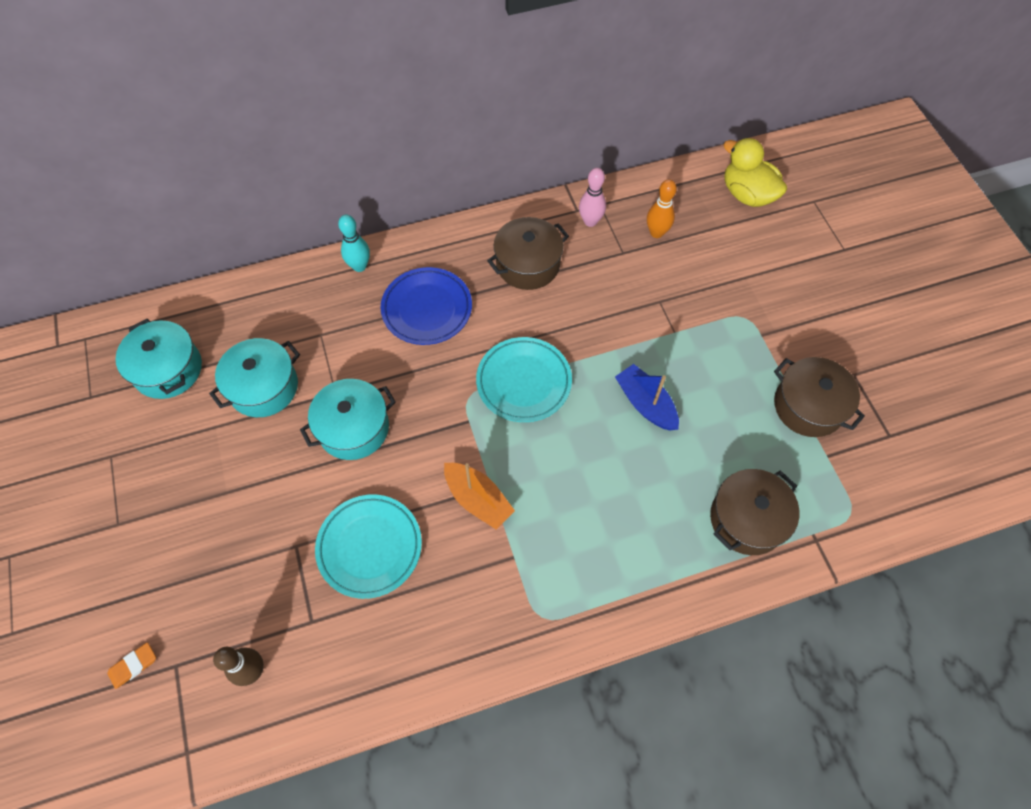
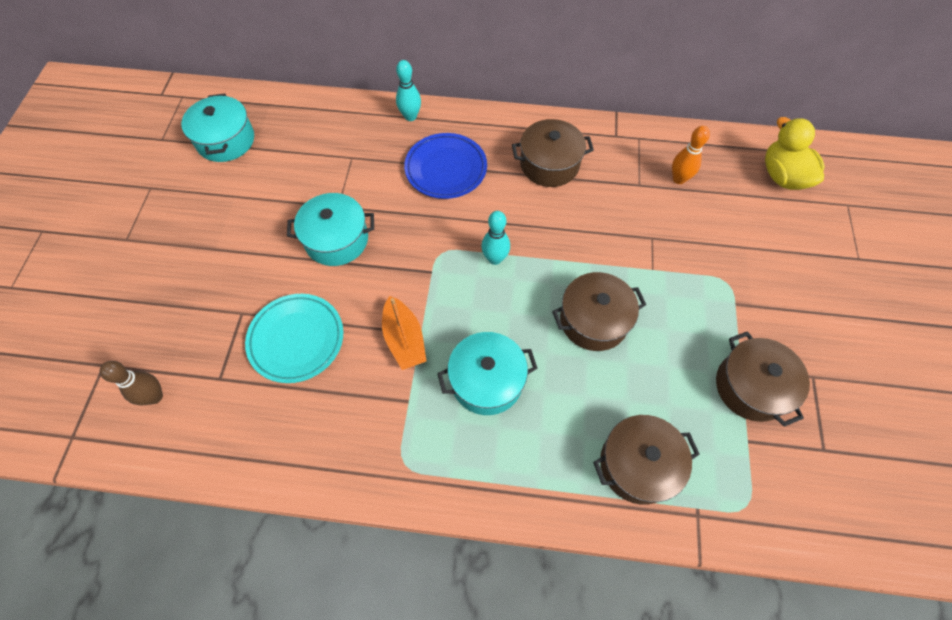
camera: 25 degrees right, 0 degrees up
(133, 666) = (74, 351): orange eraser -> none
(263, 387) = (286, 181): turquoise pot -> turquoise pot (486, 381)
(523, 382) = (495, 259): turquoise plate -> turquoise bowling pin
(590, 221) = (623, 149): pink bowling pin -> none
(645, 404) = (593, 320): blue boat -> brown pot

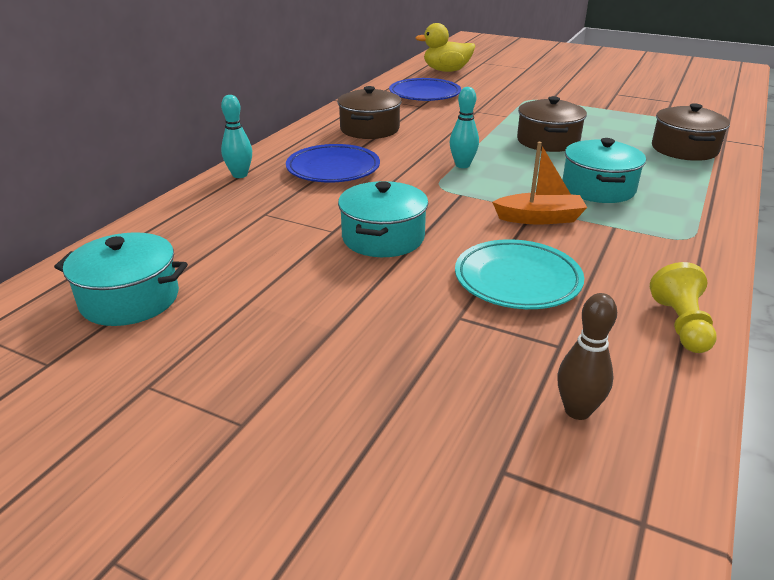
camera: 70 degrees left, 30 degrees down
(259, 457) = (681, 325): none -> yellow pawn
(679, 179) = (424, 94): orange bowling pin -> blue plate
(751, 387) = (621, 108): brown pot -> none

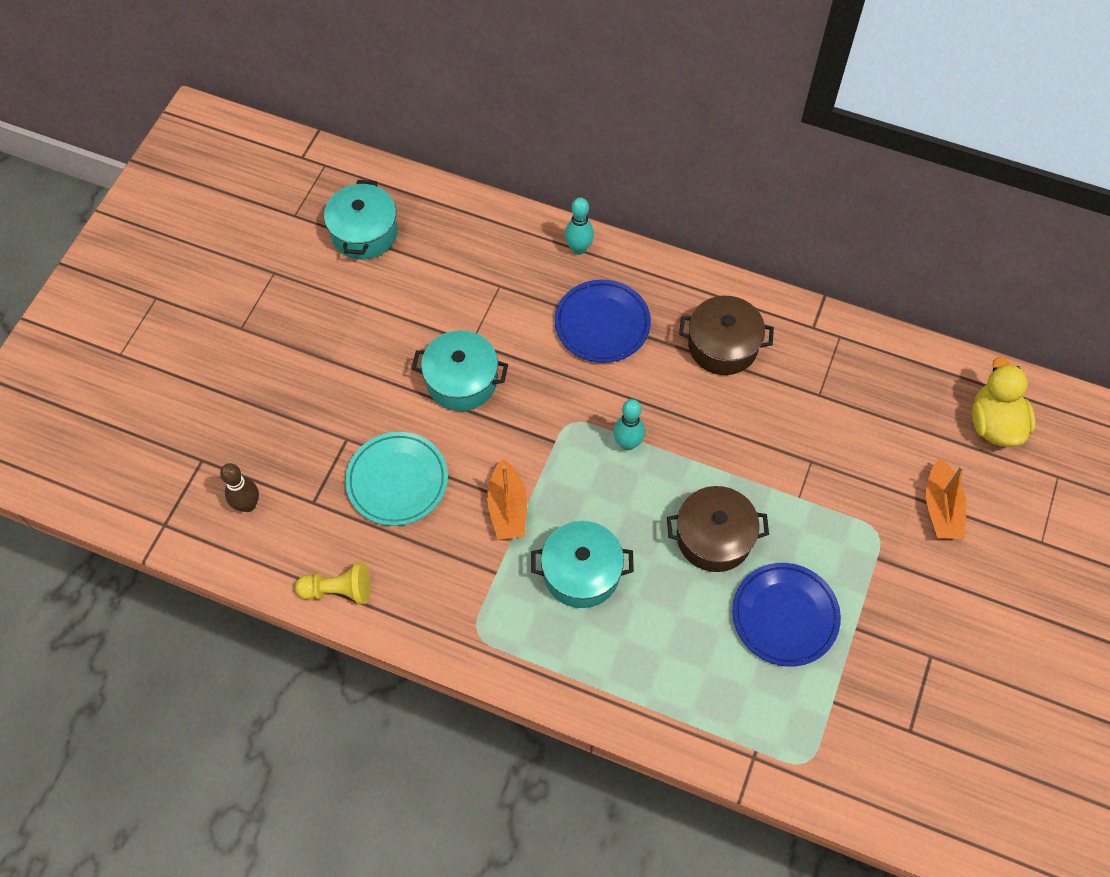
camera: 85 degrees right, 30 degrees up
(424, 94) = (868, 398): blue plate -> blue plate (784, 616)
(509, 85) = (941, 508): none -> orange boat
(684, 149) = (710, 694): brown pot -> none

